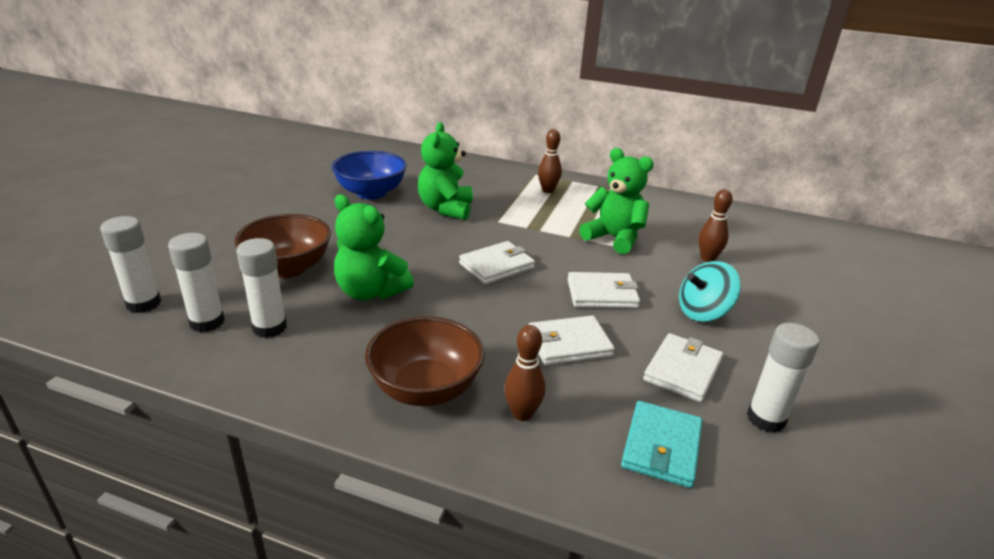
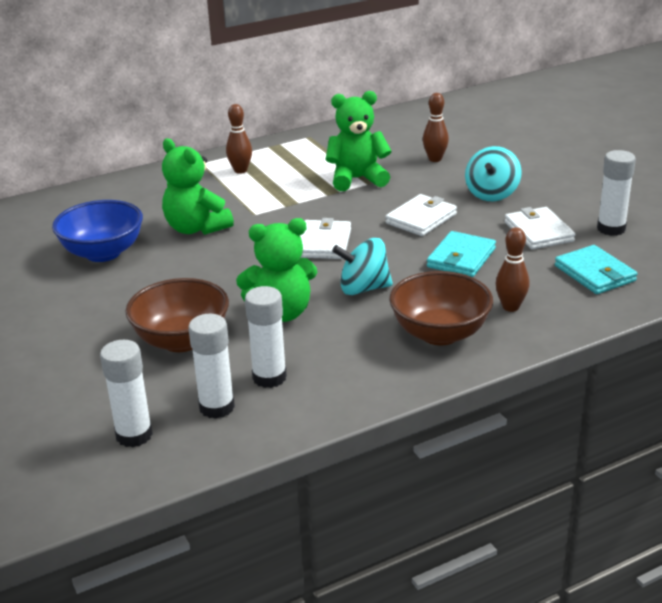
camera: 45 degrees left, 0 degrees up
(452, 314) = (363, 288): none -> turquoise spinning top
(569, 344) = (461, 258): white wallet -> turquoise wallet

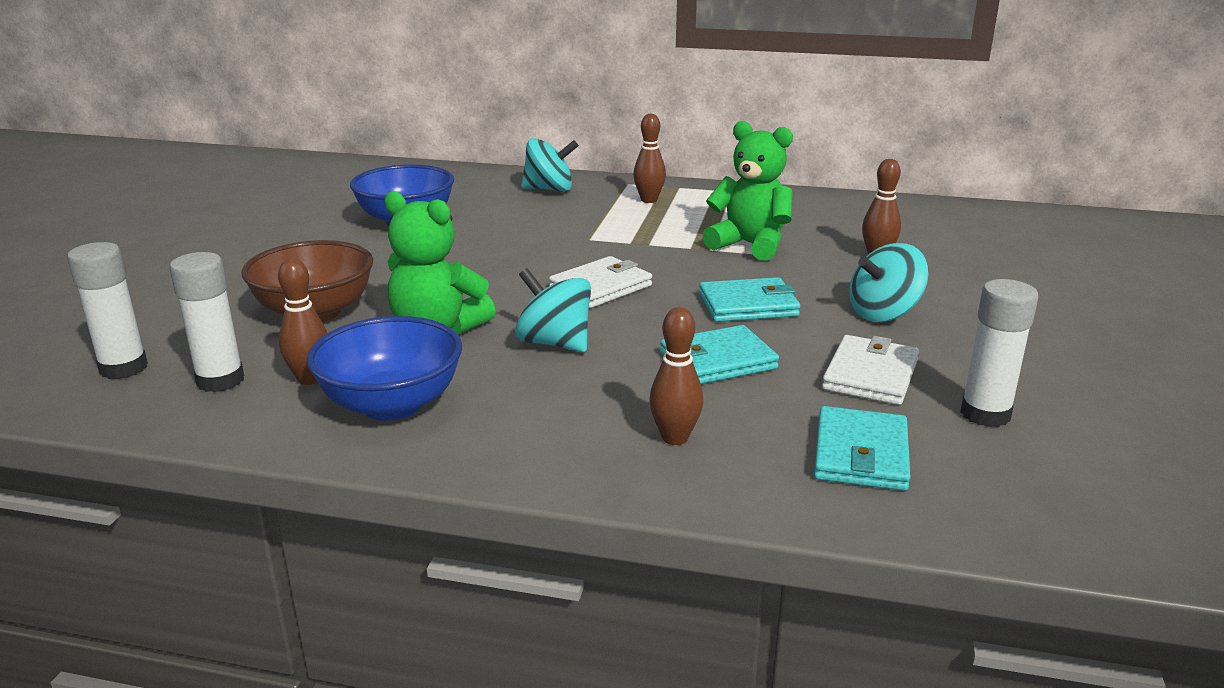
camera: 40 degrees right, 5 degrees down
(157, 188) = (549, 189): none -> turquoise spinning top
(196, 228) = (515, 231): green teddy bear -> none
(269, 377) = (310, 379): white glue stick -> brown bowling pin
(346, 365) = (392, 405): none -> blue bowl
(421, 218) = (748, 305): white wallet -> turquoise wallet
(440, 333) = (541, 424): brown bowl -> none

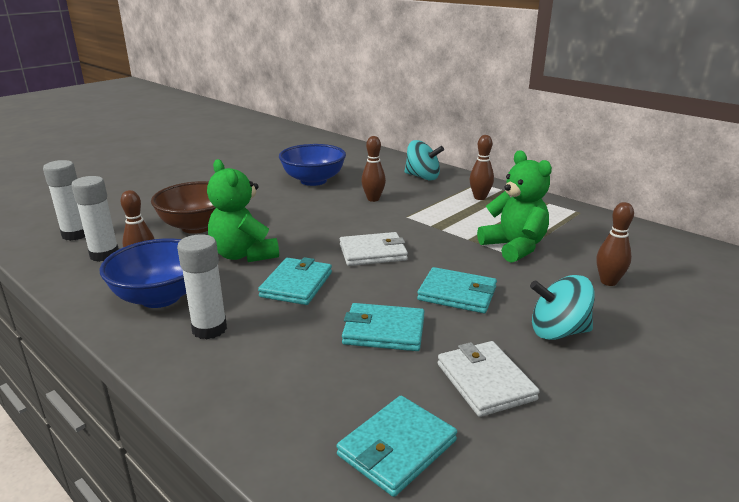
camera: 30 degrees right, 0 degrees up
(554, 343) = (296, 284): turquoise spinning top -> turquoise wallet
(675, 438) = (284, 380): brown bowling pin -> brown bowling pin (373, 199)
(870, 375) = (485, 381): white wallet -> white wallet turned 75 degrees counterclockwise
(985, 414) = (545, 454): white glue stick -> white glue stick (209, 329)

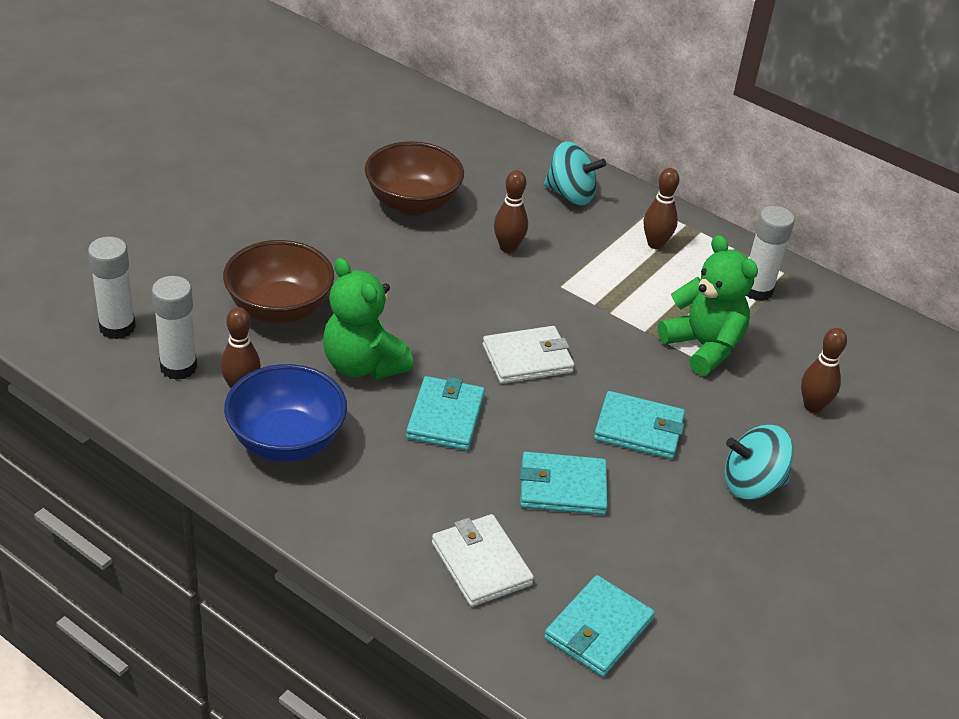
camera: 10 degrees left, 15 degrees up
(209, 329) = (365, 489): white glue stick -> white glue stick (756, 290)
(313, 181) = (412, 203): blue bowl -> brown bowl
(485, 381) = (676, 552): white wallet -> white wallet (481, 563)

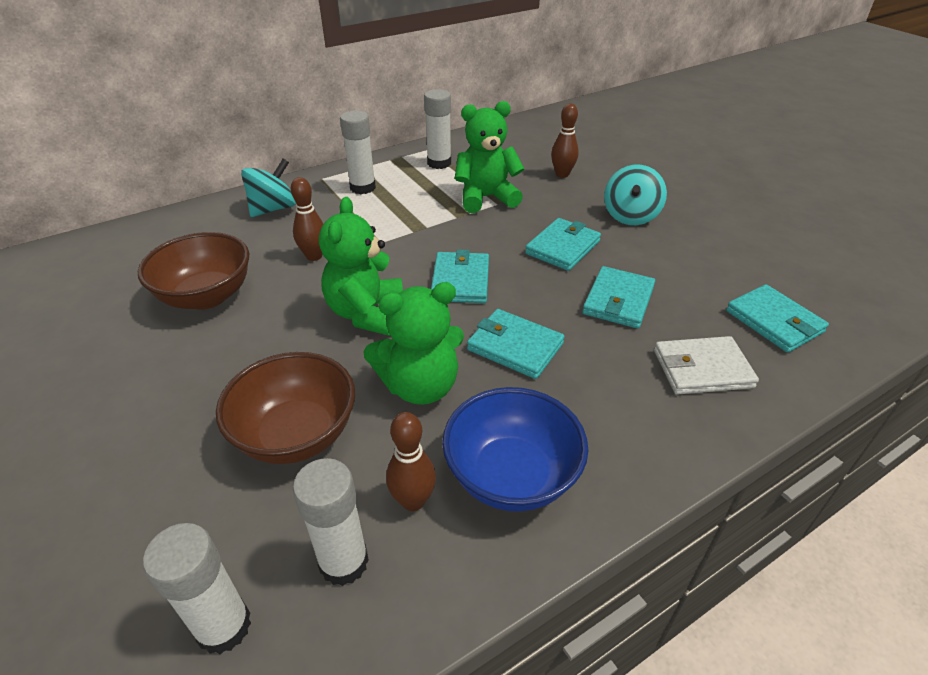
camera: 65 degrees left, 0 degrees up
(441, 306) = (366, 313): none -> green teddy bear
(527, 358) = (460, 281): white wallet -> turquoise wallet
(655, 244) = (362, 187): brown bowling pin -> white glue stick

